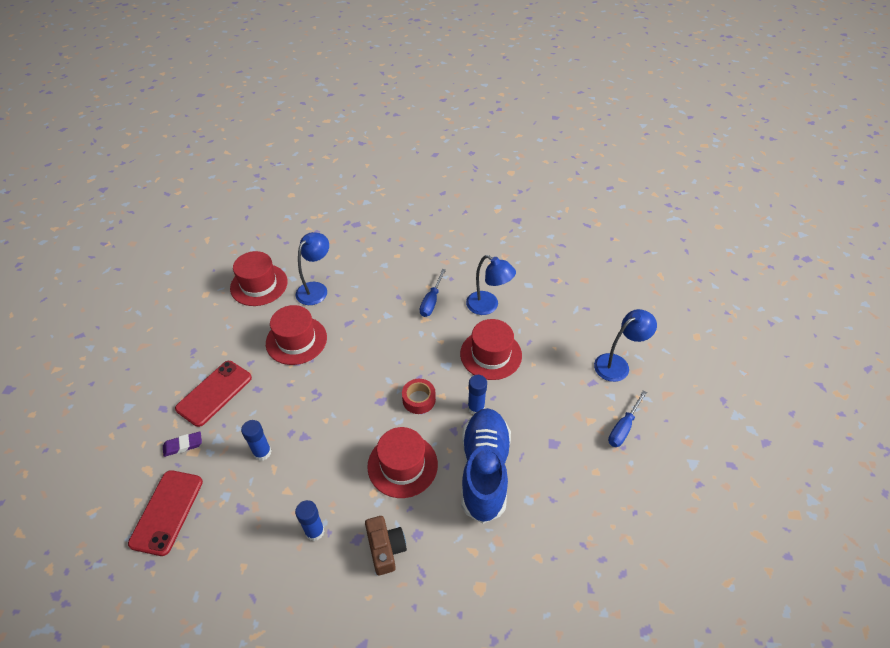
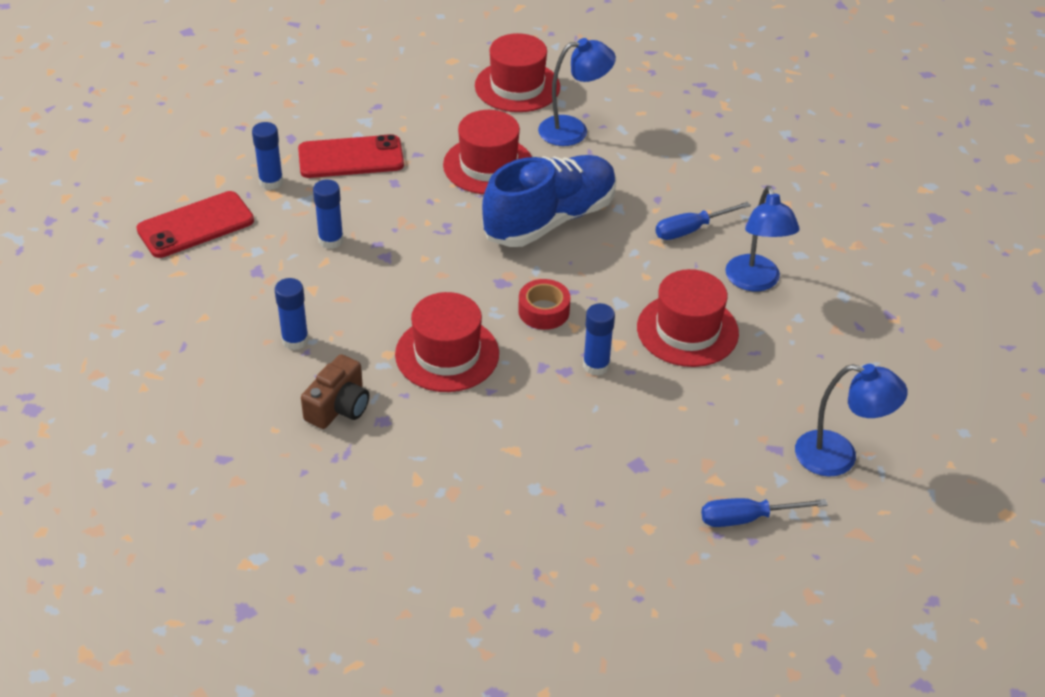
camera: 45 degrees right, 5 degrees down
(183, 445) = (271, 182): purple eraser -> blue glue stick
(484, 470) = (524, 425): blue shoe -> blue shoe (550, 220)

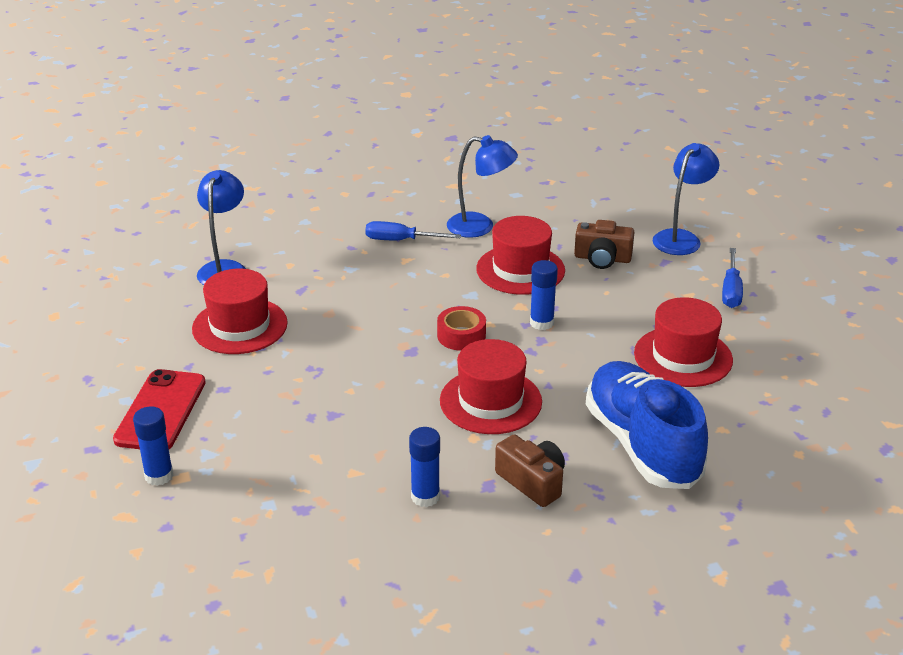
camera: 70 degrees left, 10 degrees down
(196, 225) = (194, 547): red phone -> none
(331, 240) = (286, 447): blue glue stick -> none
(517, 86) = (132, 285): red hat -> red hat (683, 357)
(550, 220) = (342, 307): blue shoe -> blue shoe (642, 445)
(691, 230) = (401, 240): blue screwdriver -> blue screwdriver turned 105 degrees clockwise
(750, 393) = (602, 258): none -> brown camera

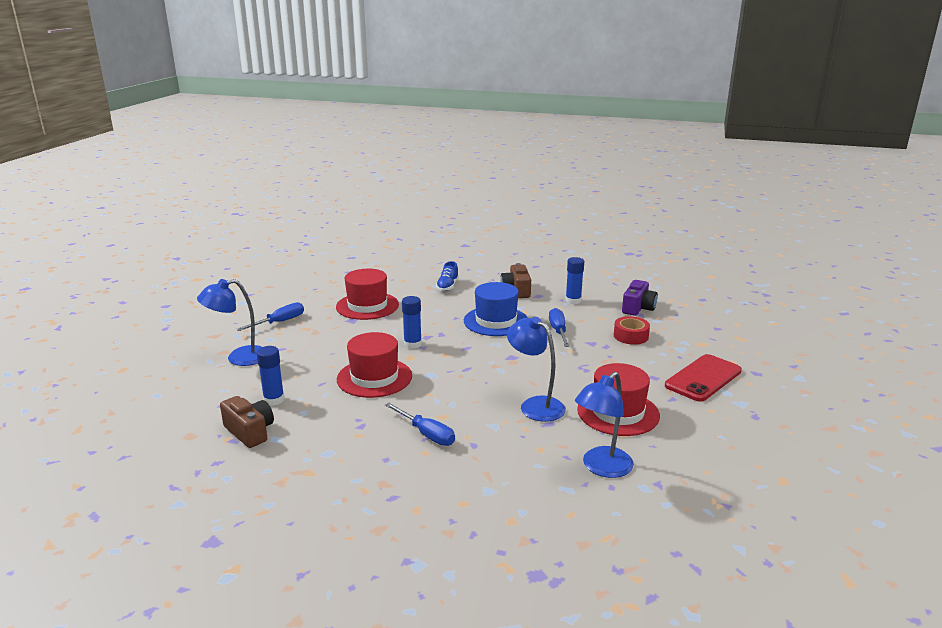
camera: 145 degrees left, 10 degrees down
(159, 476) = (715, 348): blue glue stick -> blue glue stick (274, 400)
(312, 524) = (638, 308): none -> purple camera
(393, 418) = (558, 331): none -> blue screwdriver
(461, 336) = (470, 354): red tape -> red tape (631, 336)
(480, 226) = (350, 420): blue lamp -> blue lamp (535, 405)
(490, 401) = (496, 321): red hat -> blue hat
(602, 258) = (311, 364): brown camera -> brown camera (250, 432)
(642, 445) = (447, 286): blue shoe -> blue shoe, size x0.42

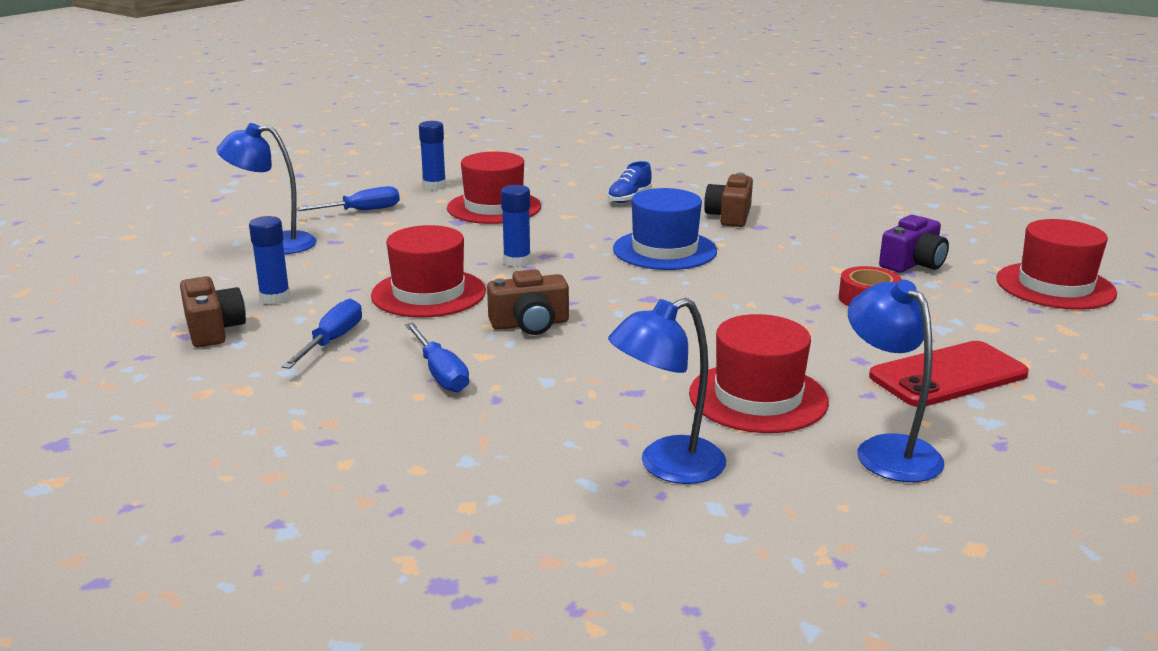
camera: 20 degrees right, 0 degrees up
(454, 388) = (530, 324): none -> brown camera
(535, 405) = (632, 365): blue lamp -> blue lamp (887, 450)
(558, 331) = (752, 276): blue screwdriver -> blue screwdriver (332, 341)
(573, 301) = (810, 240): blue glue stick -> blue glue stick (434, 186)
(717, 311) = (1055, 286): none -> red hat

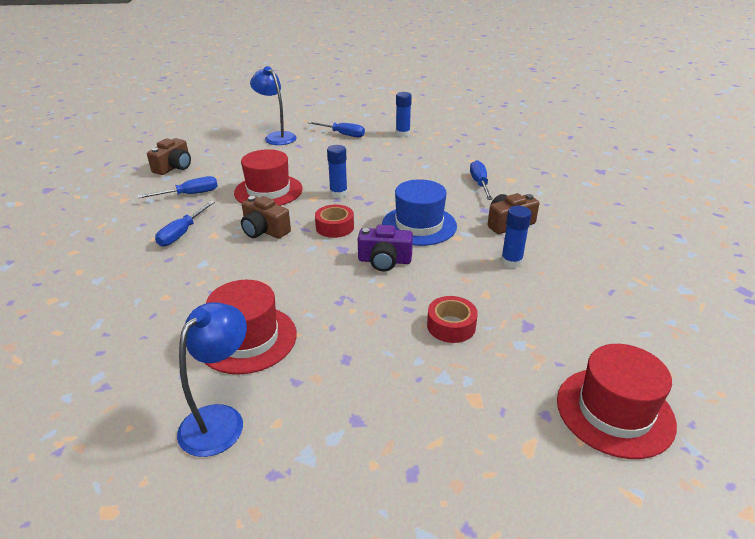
camera: 50 degrees right, 10 degrees up
(275, 298) = (219, 163): blue glue stick -> blue glue stick (511, 262)
(494, 207) = (400, 158): red hat -> none
(594, 287) = (335, 227): none -> red tape
(629, 198) = (479, 184): blue shoe -> blue screwdriver
(667, 466) = (133, 341): blue lamp -> none
(913, 263) = (546, 322): purple camera -> purple camera (384, 261)
(948, 375) = (364, 408): red phone -> none

